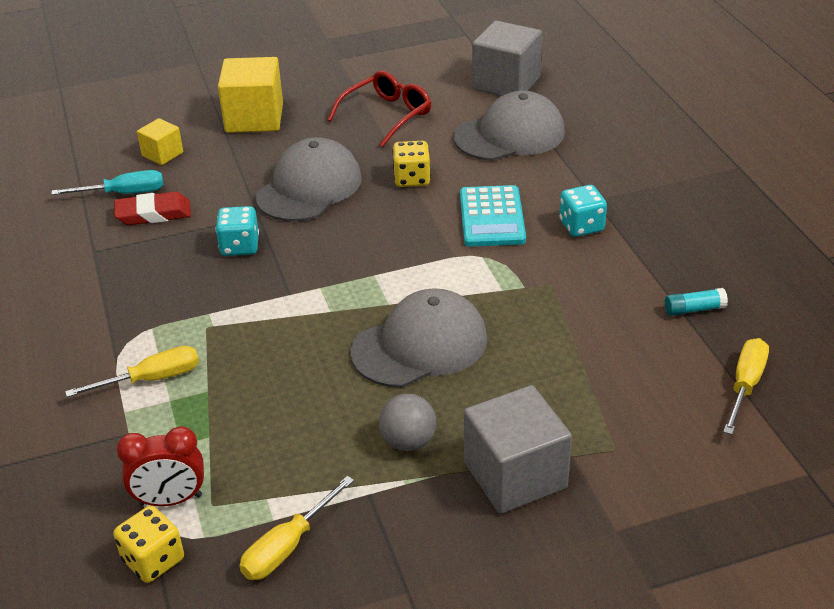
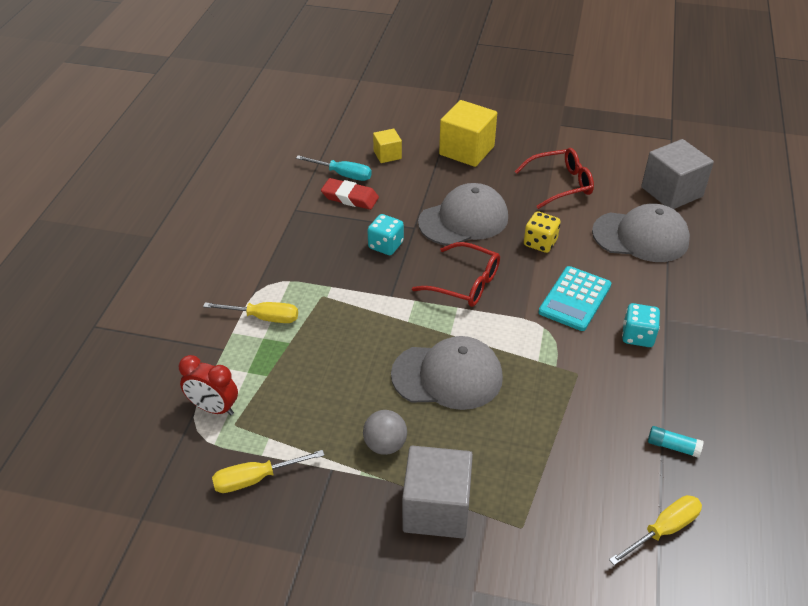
camera: 30 degrees right, 5 degrees up
(153, 560) = (175, 444): yellow dice -> none
(364, 248) = (465, 283): none -> red glasses

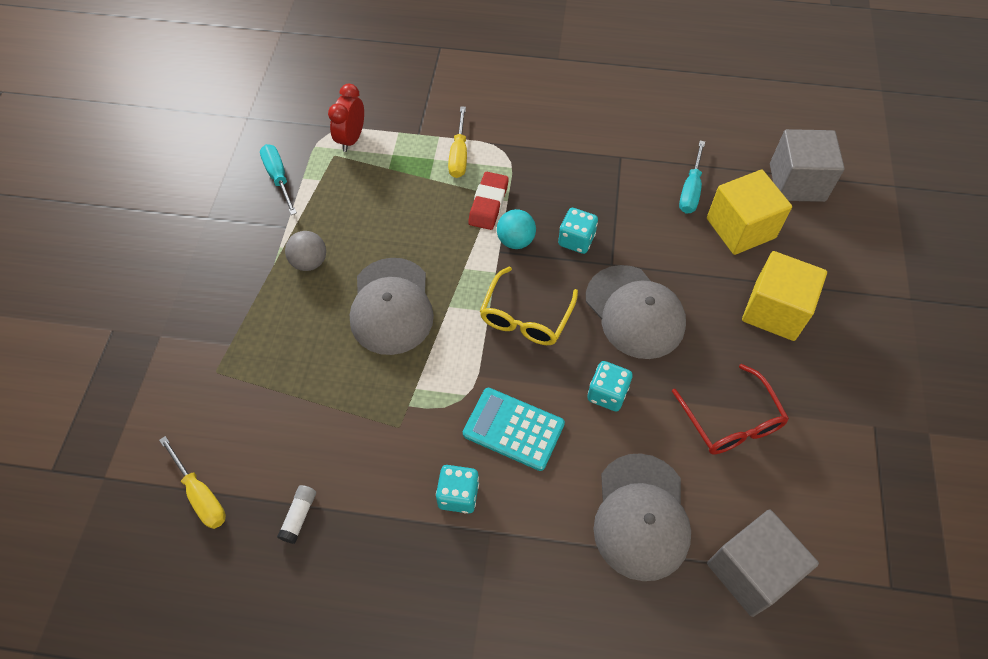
camera: 85 degrees right, 15 degrees up
(256, 479) = (278, 178): yellow screwdriver -> turquoise screwdriver
(350, 197) = (651, 201): red eraser -> red eraser (488, 204)
(380, 284) = (515, 241): none -> turquoise ball
(387, 155) = (740, 228): yellow cube -> yellow cube, size x1.87
(436, 508) = (240, 305): grey cube -> grey cube (797, 182)
(465, 283) = (525, 317): red glasses -> yellow glasses
(540, 243) = (607, 394): yellow dice -> turquoise dice
(673, 446) = (299, 516): turquoise glue stick -> white glue stick

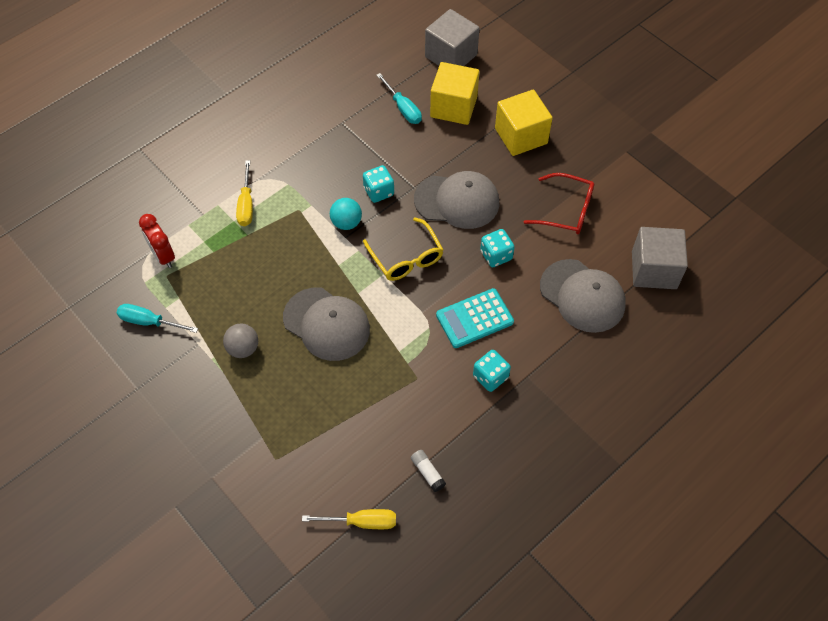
camera: 50 degrees left, 0 degrees up
(459, 155) = (246, 204): yellow screwdriver -> yellow screwdriver turned 45 degrees clockwise
(488, 204) = (303, 217): red eraser -> none

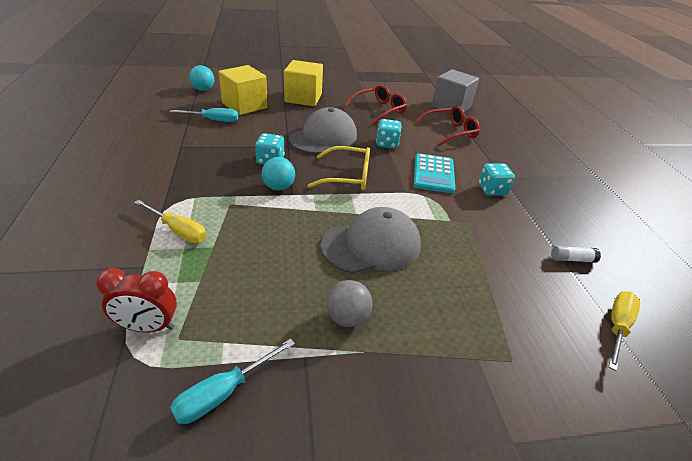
camera: 60 degrees left, 20 degrees down
(451, 56) = (203, 89): grey cube -> turquoise ball
(582, 296) = (450, 132): grey cap -> red glasses

